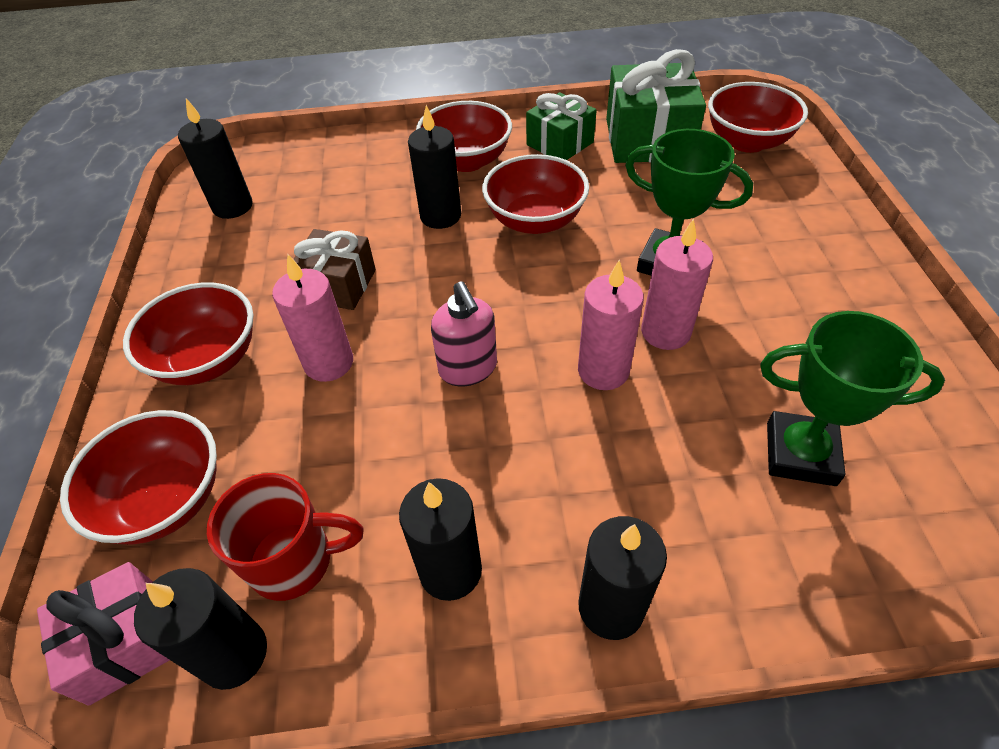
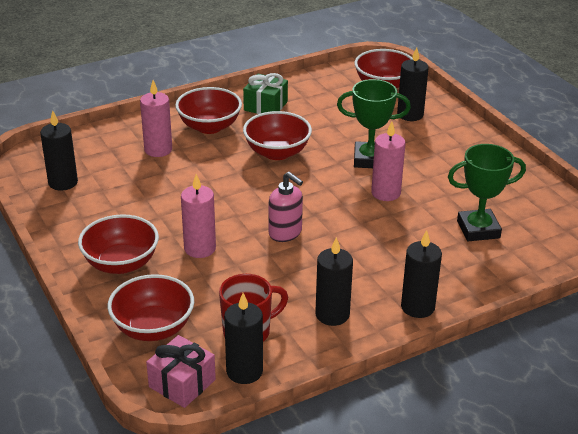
camera: 25 degrees left, 15 degrees down
(338, 285) = (175, 210): brown gift -> none
(440, 216) = (214, 161): black candle -> black candle (410, 114)
(603, 371) = (361, 217): pink candle -> pink candle (158, 150)
(648, 139) = (321, 94): green gift -> none

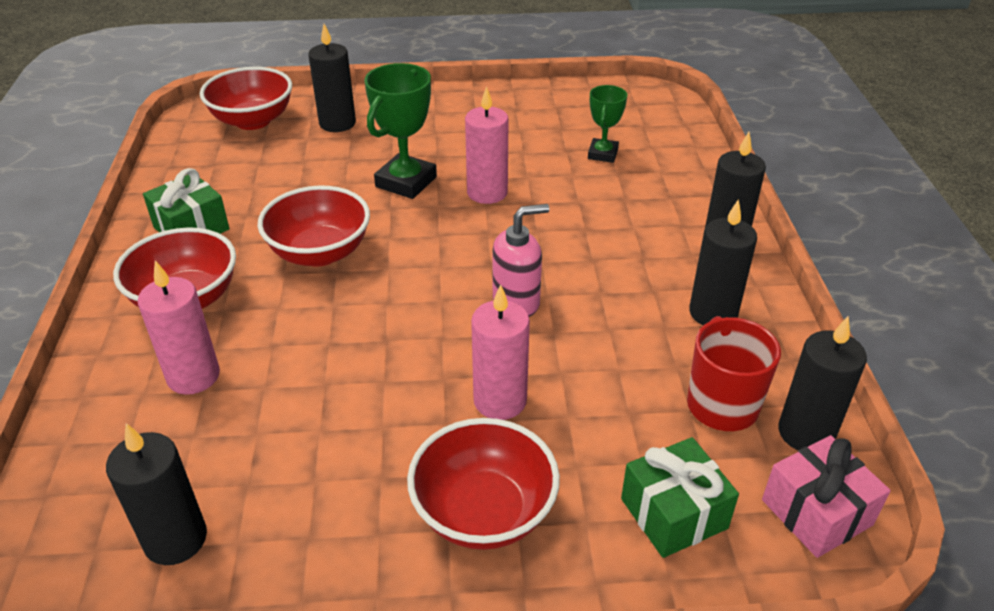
camera: 65 degrees left, 5 degrees up
(153, 328) = (673, 513): red bowl -> green gift
(478, 229) = (603, 154): green trophy -> green trophy, size x0.61

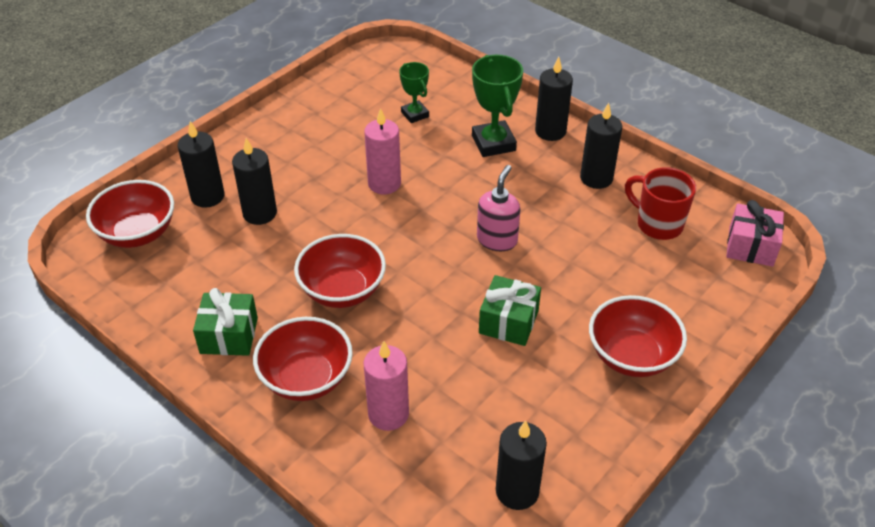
camera: 45 degrees left, 5 degrees up
(406, 182) = (323, 209): green trophy -> green trophy (493, 143)
(500, 401) = (564, 299): pink candle -> none
(673, 513) = (703, 291): green gift -> green gift (508, 322)
(806, 433) = (705, 212): black candle -> black candle (260, 213)

